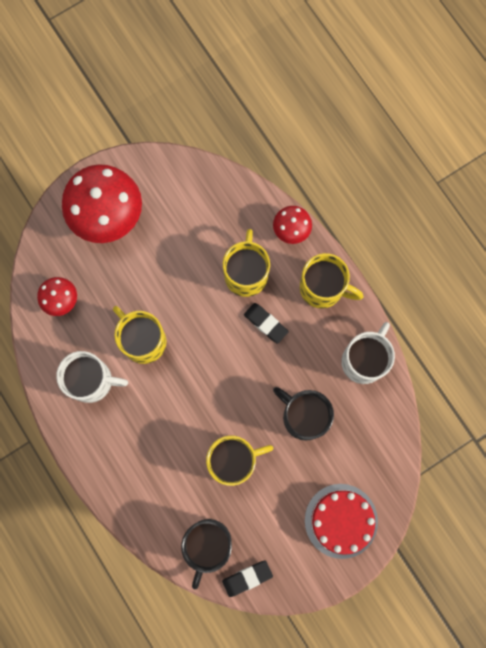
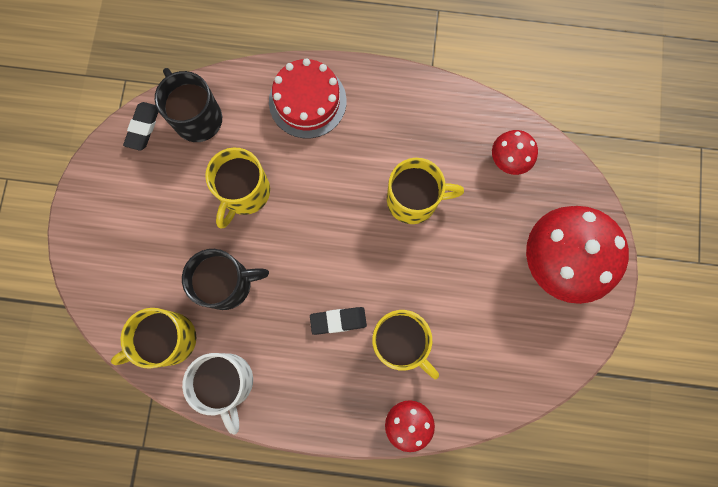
camera: 130 degrees right, 0 degrees up
(92, 381) = (413, 131): white mug -> none
(323, 288) = (326, 403): yellow mug -> yellow mug (168, 339)
(341, 521) = (115, 240): red cake -> red cake (307, 101)

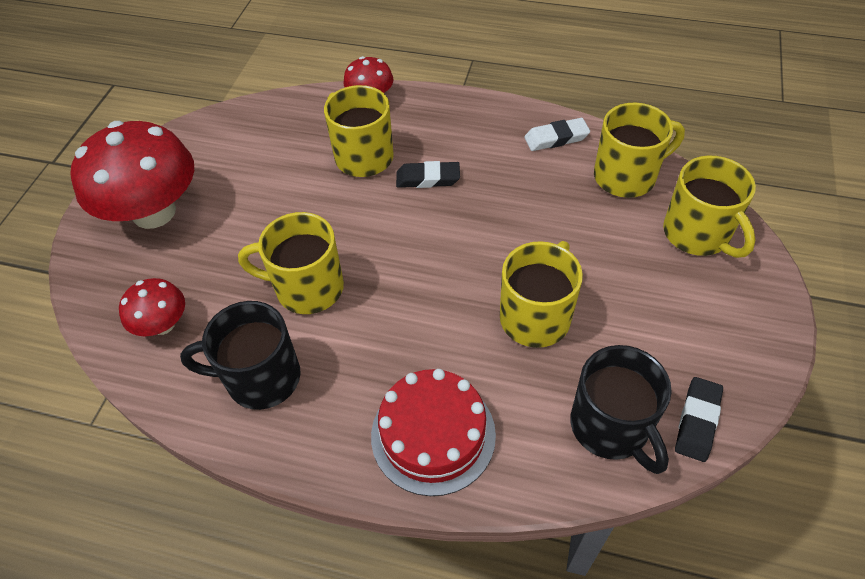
camera: 170 degrees left, 25 degrees down
(118, 281) = (697, 234): none -> yellow mug
(227, 284) = (558, 221): black mug -> black mug (261, 378)
(228, 382) = (556, 138): white mug -> white eraser

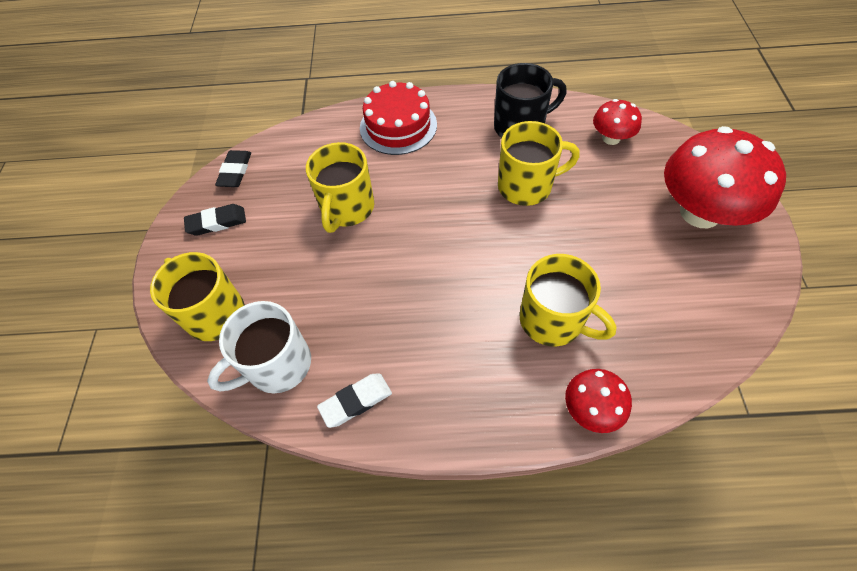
camera: 165 degrees right, 5 degrees up
(428, 178) = (475, 310): black eraser -> black eraser (217, 222)
(611, 427) = (290, 155): black mug -> none
(626, 176) = (277, 365): yellow mug -> white mug

